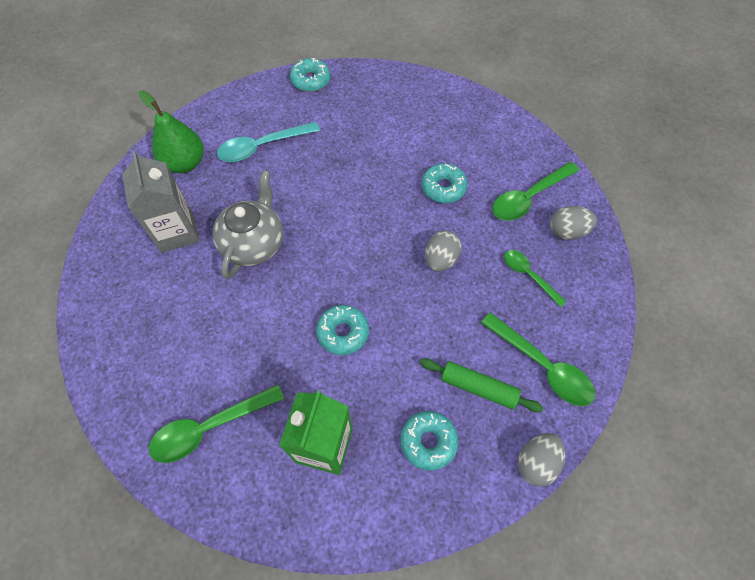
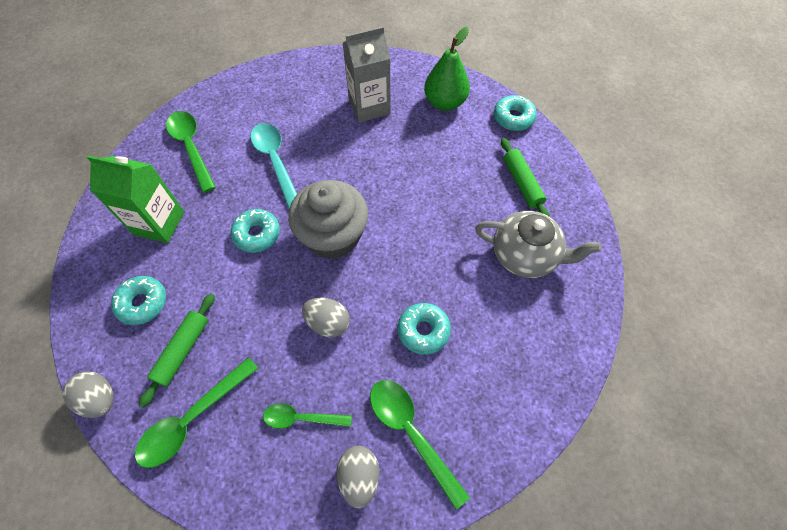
camera: 90 degrees right, 0 degrees up
(254, 243) = (355, 161): grey teapot -> grey teapot (525, 255)
(262, 147) = (469, 158): turquoise spoon -> turquoise spoon (275, 161)
(295, 111) = (522, 183): none -> green rolling pin
(310, 80) = (570, 195): turquoise donut -> turquoise donut (513, 118)
(347, 260) = (333, 236): none -> grey cupcake
(528, 275) = (301, 418): green spoon -> green spoon turned 135 degrees counterclockwise

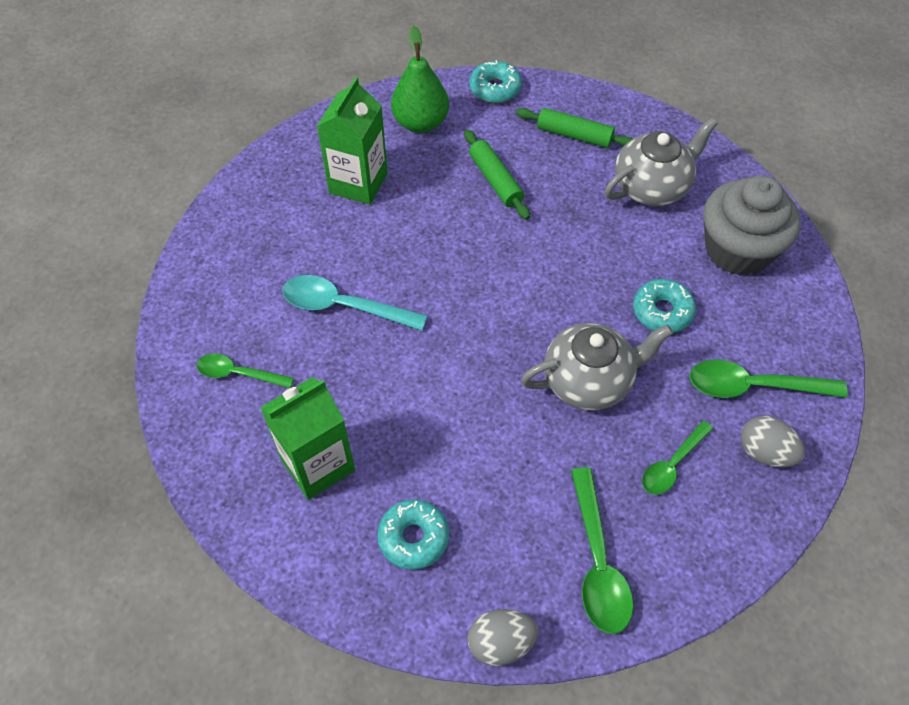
camera: 50 degrees left, 5 degrees down
(183, 350) = (509, 529): green rolling pin -> green rolling pin (495, 180)
(191, 147) = (238, 373): green spoon -> green spoon, size x0.64
(257, 234) = (425, 379): turquoise donut -> none
(328, 323) = (589, 381): grey egg -> grey teapot
(333, 236) = (492, 315): grey cupcake -> grey cupcake (737, 250)
(369, 106) = (358, 183): grey carton -> green carton

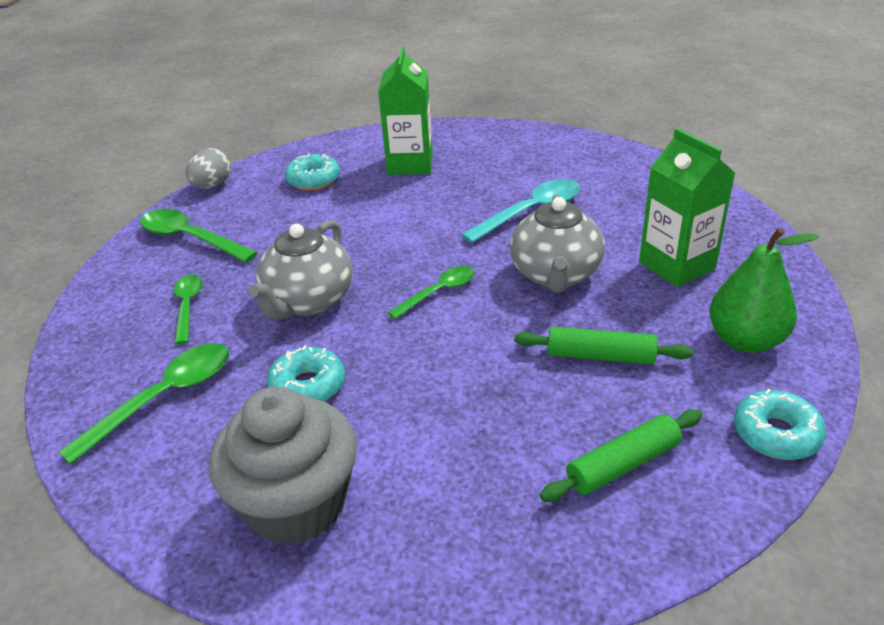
camera: 130 degrees right, 20 degrees down
(238, 373) = (519, 156): green spoon -> green spoon (439, 292)
(652, 187) = (466, 487): grey teapot -> grey teapot (555, 275)
(764, 452) = (115, 364): grey egg -> none

